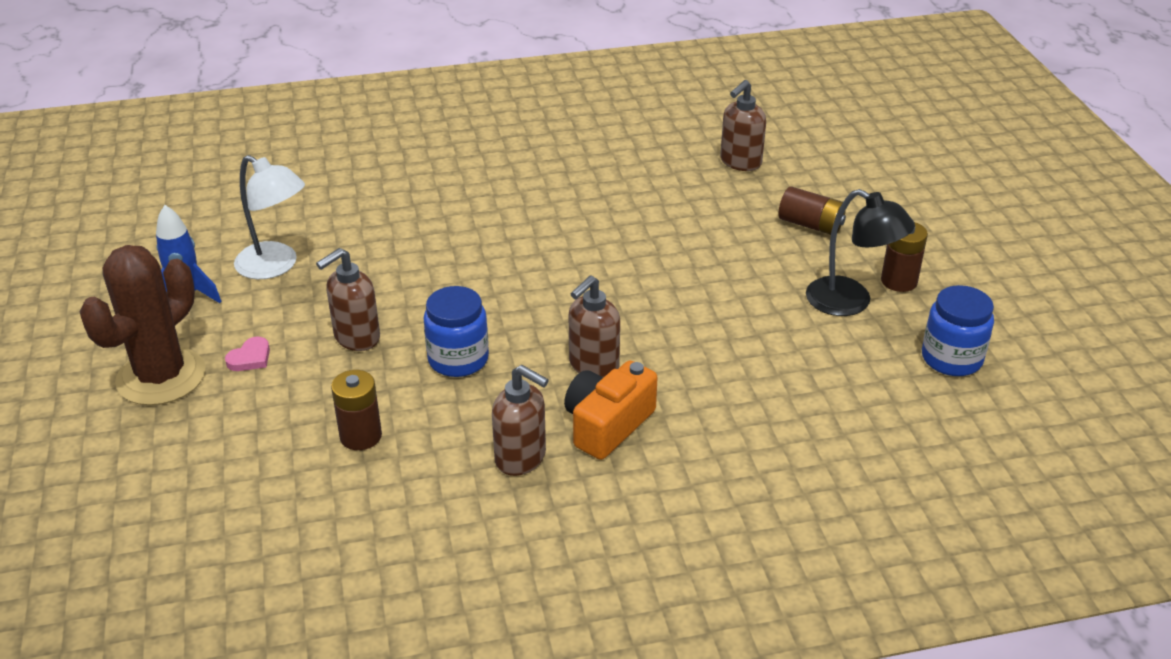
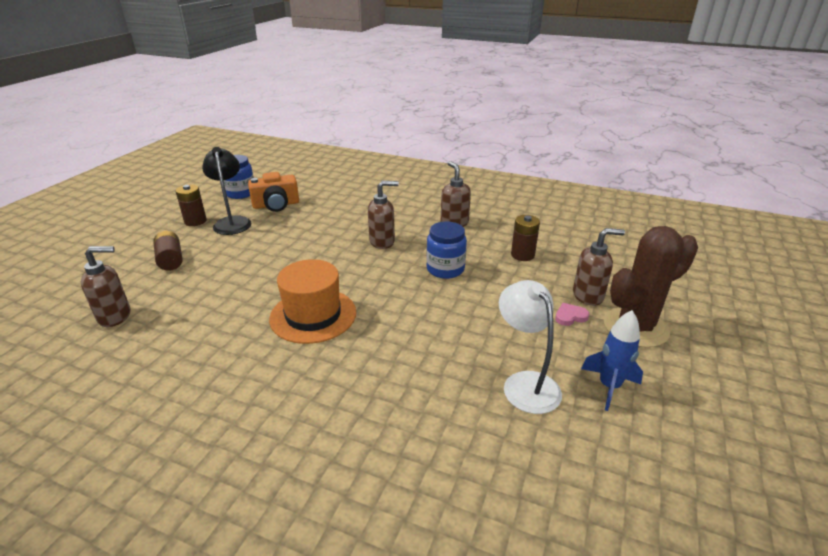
camera: 145 degrees left, 5 degrees down
(356, 338) = (495, 302): brown soap dispenser -> brown soap dispenser (588, 296)
(552, 239) = (313, 315): none -> orange hat
(607, 425) = (405, 221): orange camera -> orange camera (276, 205)

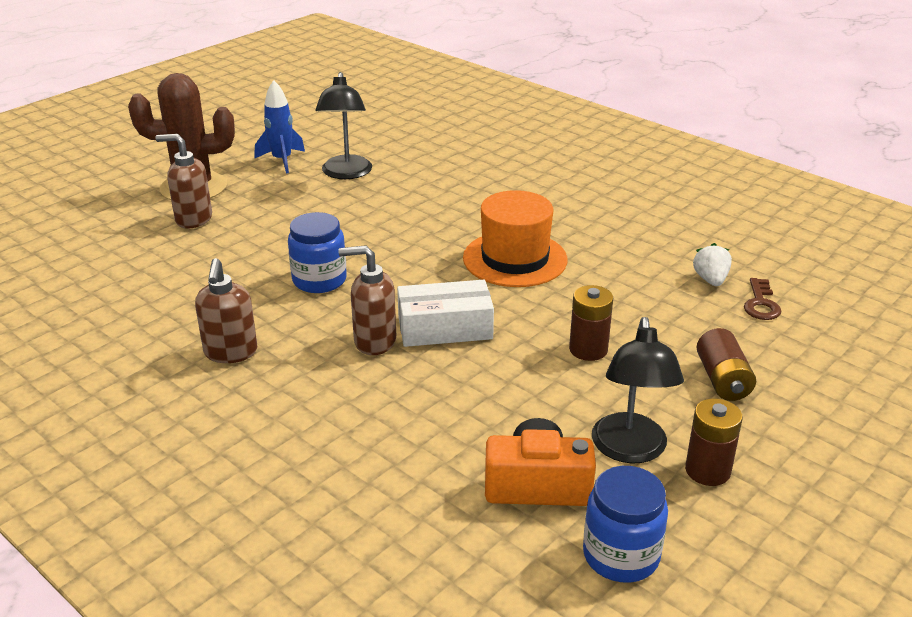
camera: 160 degrees left, 0 degrees up
(115, 316) = (761, 304): brown soap dispenser -> brown key
(148, 330) = (710, 280): none -> white strawberry
(345, 256) = (445, 328): none -> white box
(522, 255) = (198, 278): brown battery -> brown battery (588, 349)
(525, 383) = (346, 173): white lamp -> black lamp
(570, 316) = (241, 206): pink heart -> none

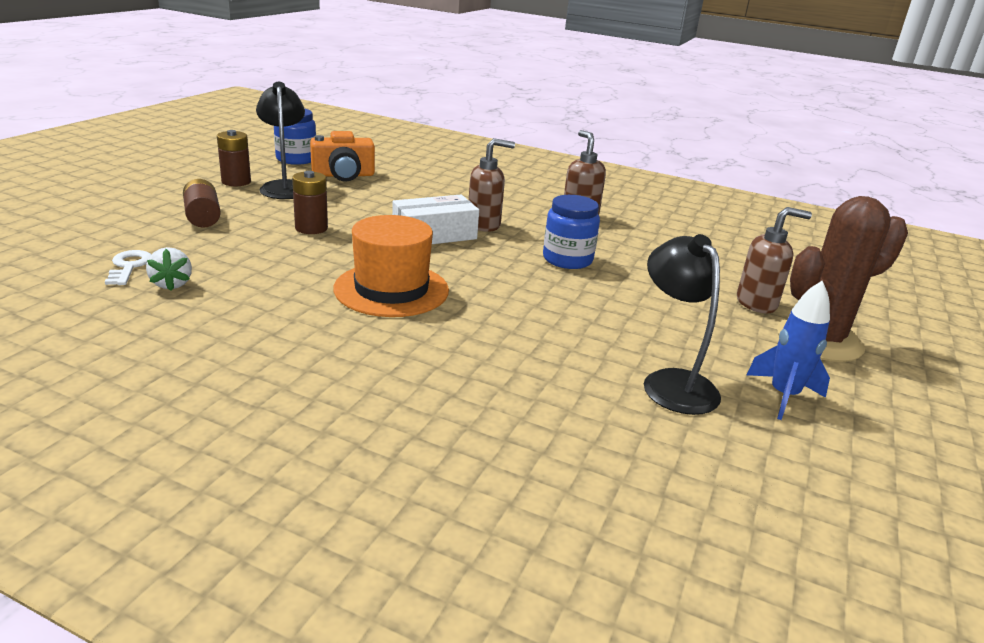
camera: 160 degrees right, 5 degrees down
(761, 304) = (129, 266): brown key -> white key

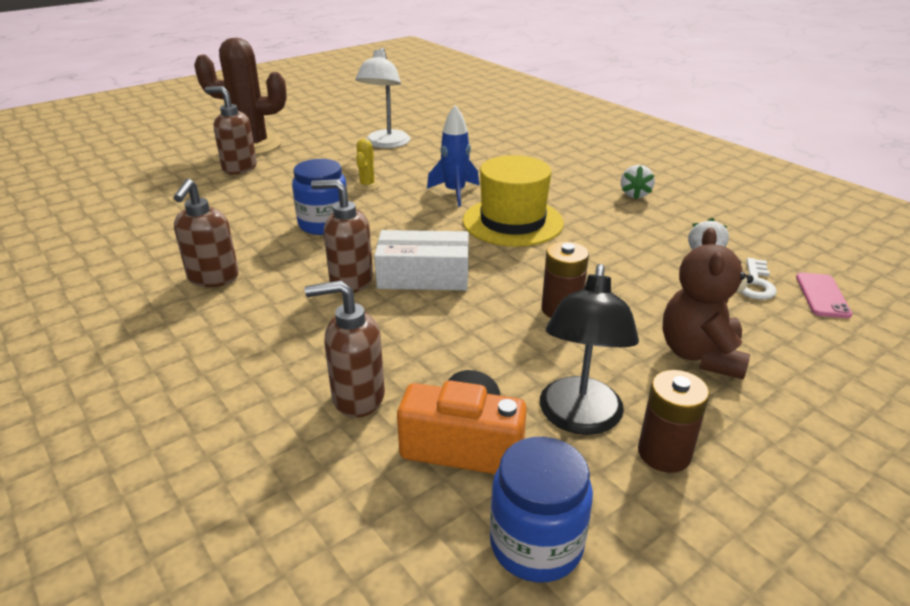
camera: 150 degrees left, 5 degrees up
(64, 265) = (822, 295): none -> pink phone
(203, 217) = (700, 355): brown battery -> brown teddy bear
(248, 354) = (634, 194): none -> white strawberry
(391, 289) = (512, 222): orange hat -> yellow hat
(412, 182) = (357, 397): none -> brown soap dispenser
(592, 307) = (367, 185): none -> yellow cactus
(672, 382) = (385, 144): black lamp -> white lamp
(783, 396) = (335, 131): blue rocket -> blue rocket (455, 193)

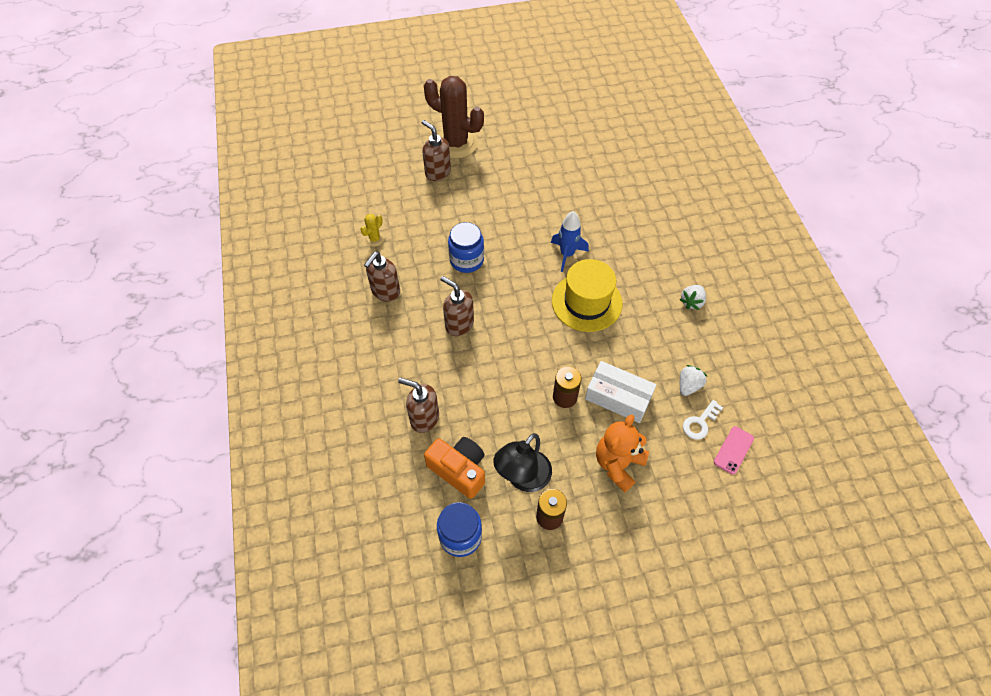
camera: 25 degrees right, 25 degrees up
(367, 185) = (513, 224): yellow cactus -> yellow cactus (374, 239)
(385, 144) = (550, 172): white lamp -> none
(423, 276) = (502, 335): white box -> white box (618, 397)
(700, 355) = (618, 464): brown teddy bear -> orange teddy bear

